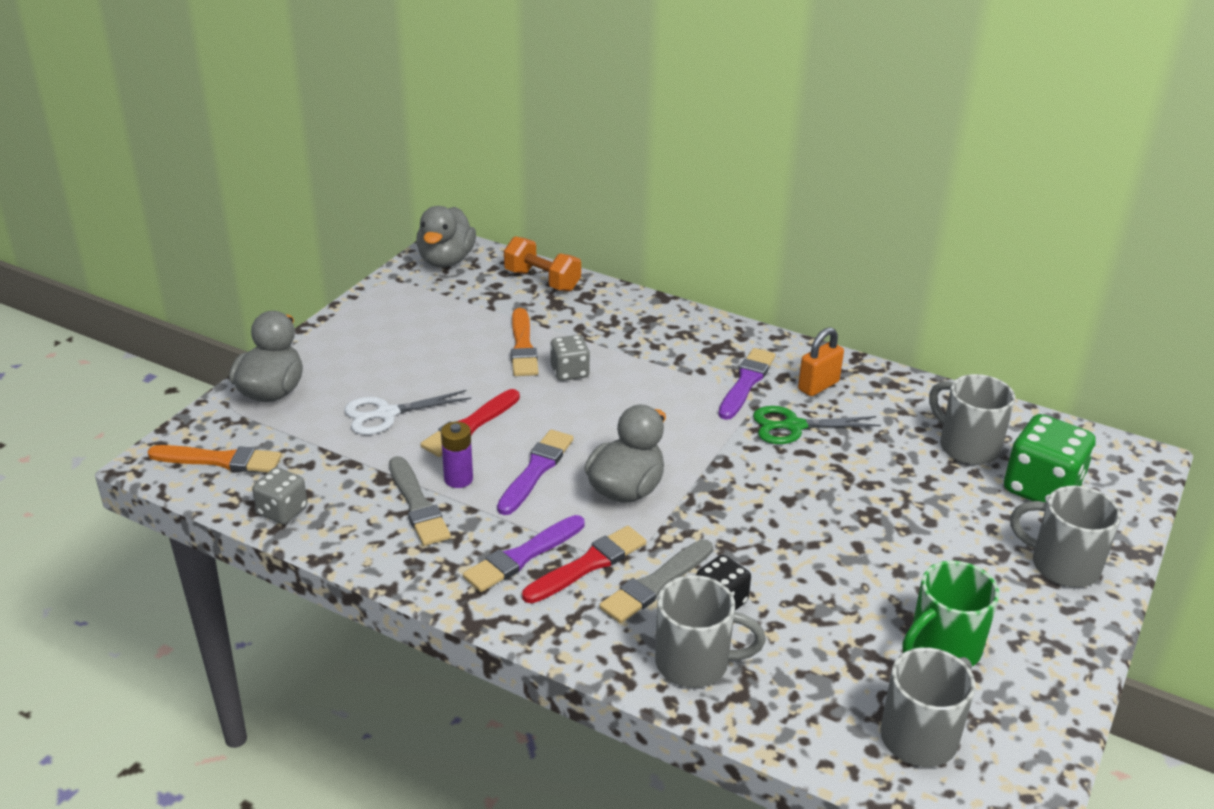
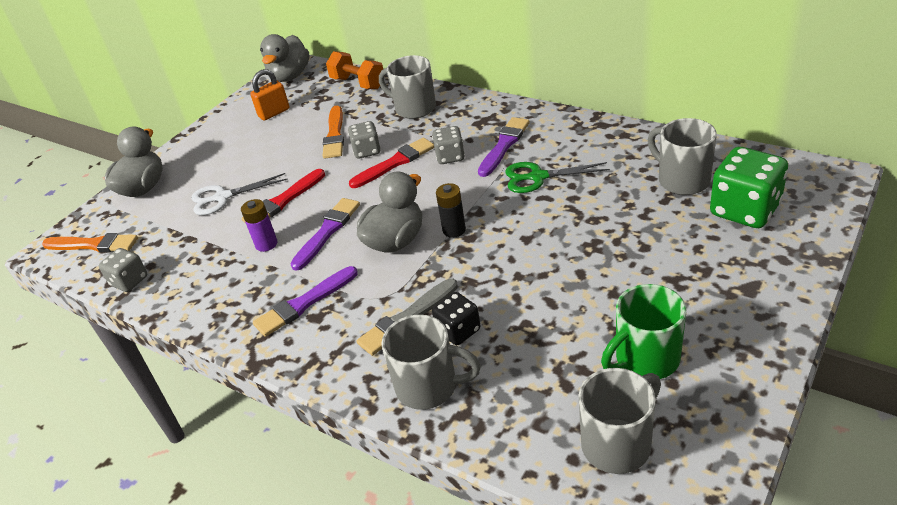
camera: 10 degrees right, 5 degrees up
(417, 505) = (231, 268): grey brush -> none
(588, 565) = (354, 307): red brush -> red brush (395, 163)
(679, 390) = (450, 157): none -> grey dice
(698, 482) = (454, 230): none -> black battery
(818, 386) = (562, 142): orange padlock -> orange padlock (274, 113)
(1062, 565) = (759, 276): grey mug -> grey mug (414, 108)

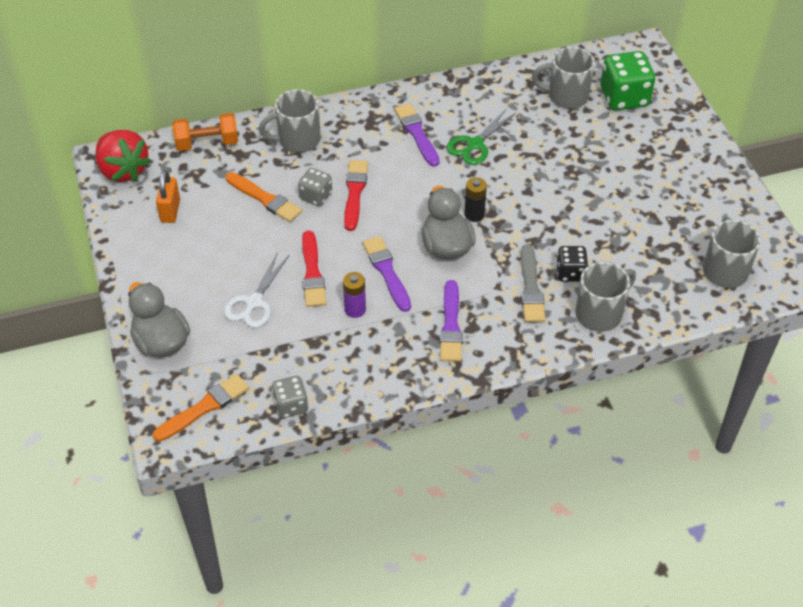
camera: 55 degrees left, 10 degrees up
(290, 76) = (123, 170): grey duck -> red strawberry
(450, 157) = (390, 164): grey dice -> none
(645, 359) = (683, 219): green mug -> none

